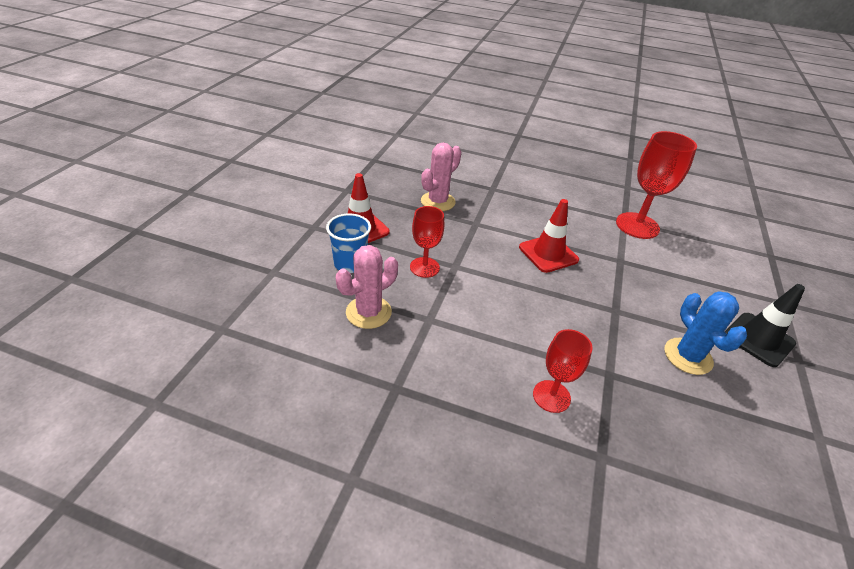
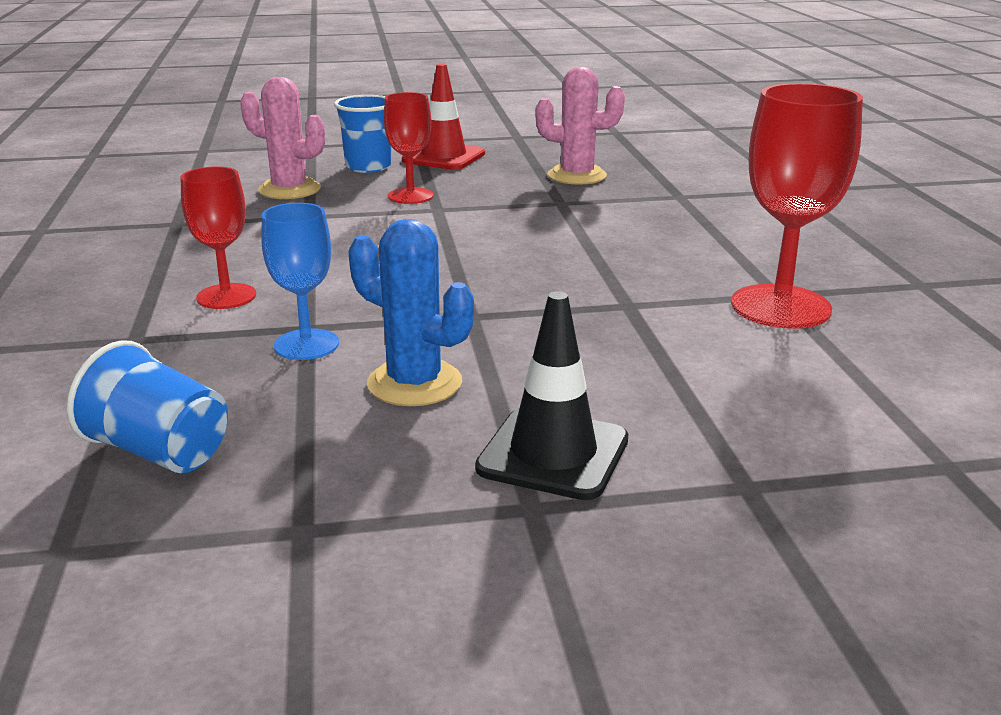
camera: 65 degrees right, 15 degrees down
(548, 254) = (557, 253): red traffic cone -> none
(633, 381) = (306, 345): none -> blue goblet
(688, 356) = (414, 383): blue cactus -> blue cactus turned 75 degrees clockwise
(748, 475) = (159, 451): none -> blue cup

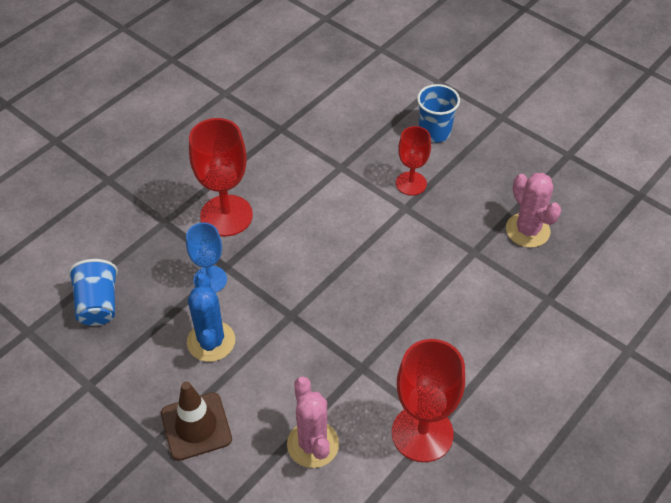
camera: 50 degrees right, 25 degrees up
(226, 296) = (226, 215): red goblet -> red goblet, size x1.64
(289, 190) = (365, 130): pink cactus -> pink cactus (313, 444)
(444, 157) = (488, 150): red traffic cone -> none
(553, 454) = (196, 426): black traffic cone -> brown traffic cone

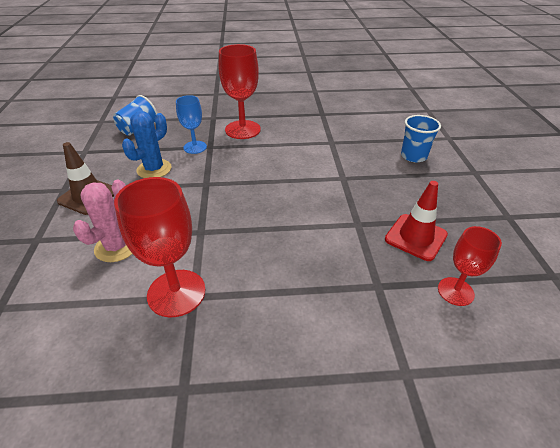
camera: 45 degrees right, 10 degrees down
(411, 183) = (363, 169): red goblet -> red goblet (455, 291)
(527, 230) = (415, 237): pink cactus -> red traffic cone

